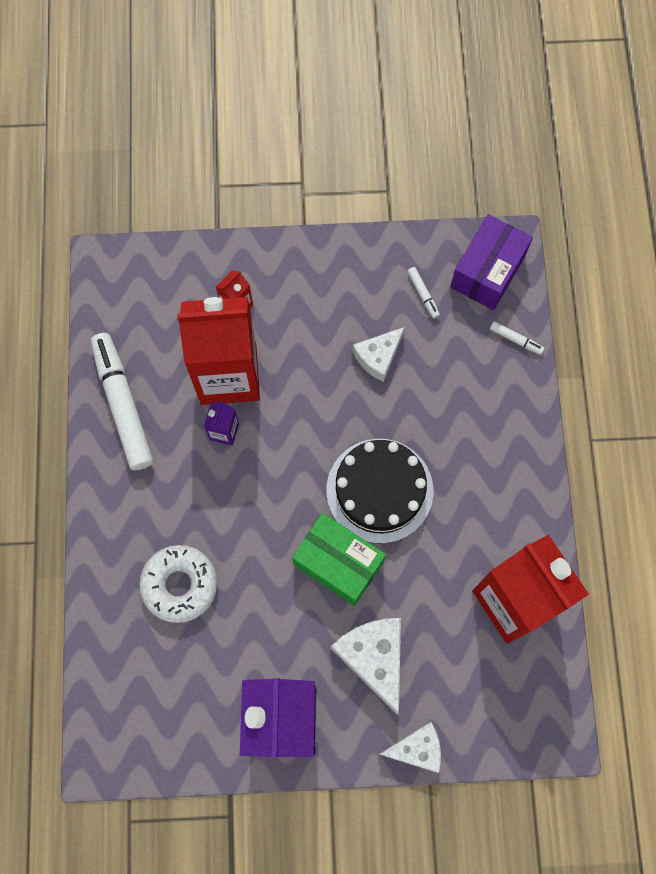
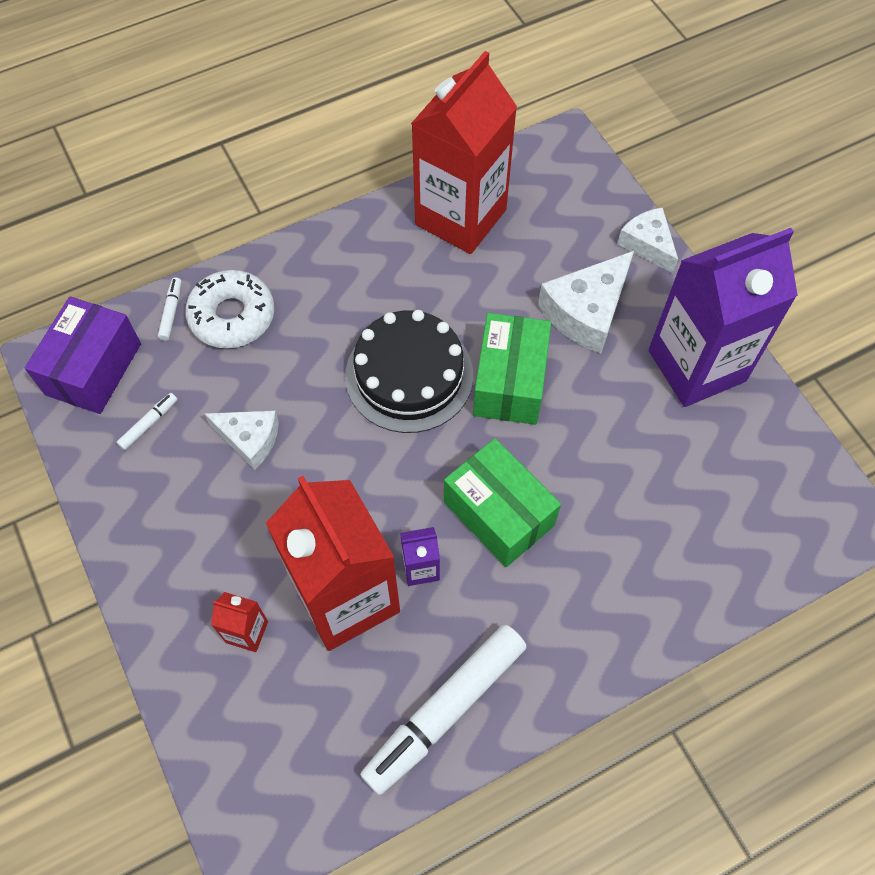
camera: 115 degrees left, 10 degrees down
(180, 585) = (624, 530): white donut -> white donut (232, 316)
(237, 503) = (499, 513): none -> green box
(487, 271) = (93, 369): purple box -> purple box turned 75 degrees counterclockwise

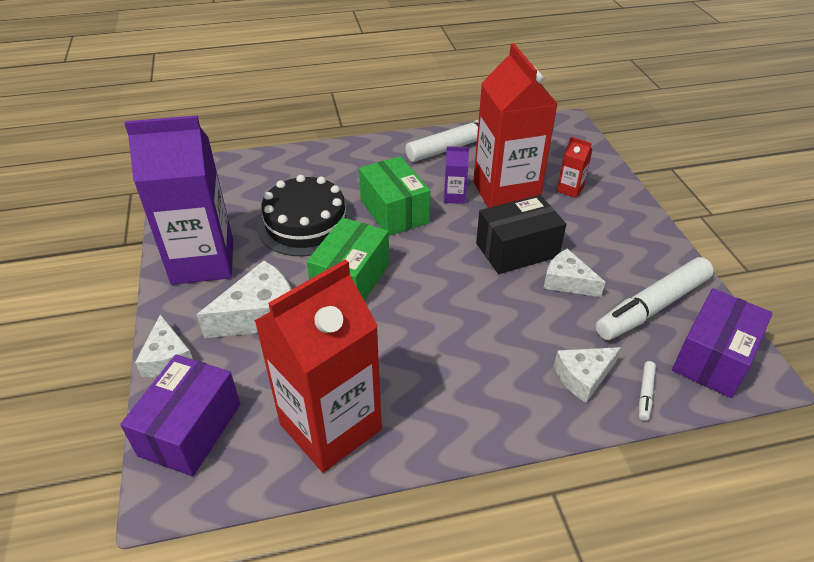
camera: 165 degrees left, 20 degrees down
(149, 424) = (652, 307): white marker -> white marker, size x2.46
(232, 316) = (583, 377): white donut -> white cheese
(316, 478) = (517, 250): none -> black box
(409, 375) = (430, 299): black cake -> black cake (306, 224)
(580, 189) = (190, 429): none -> purple box

